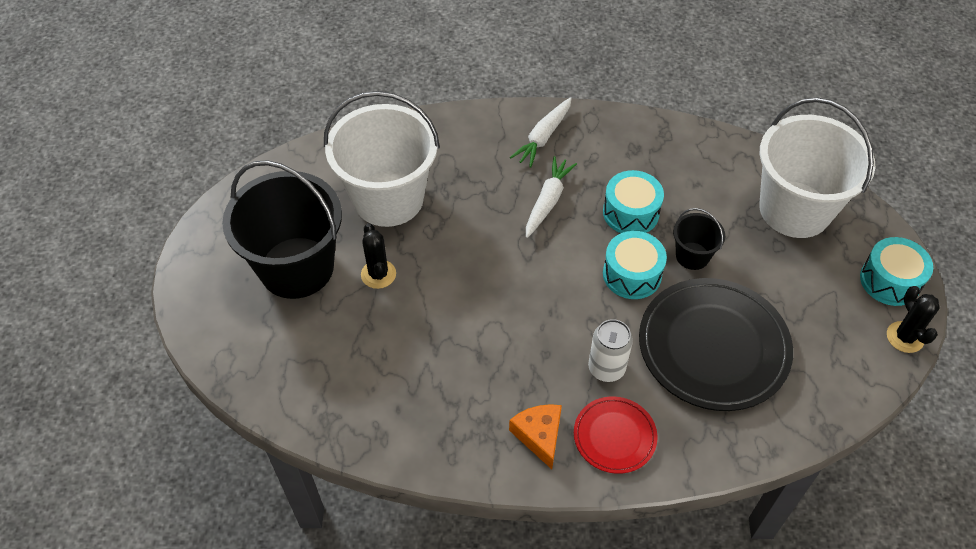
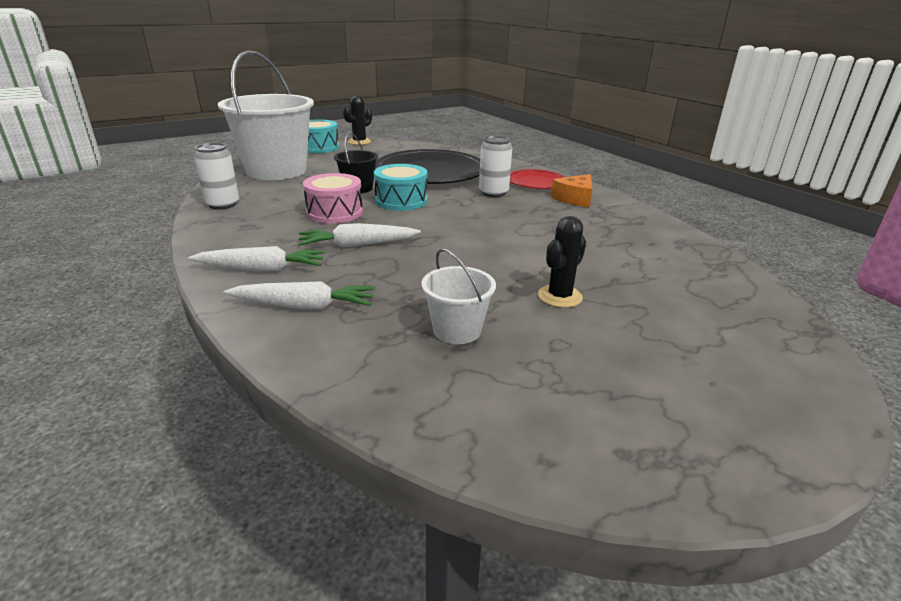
camera: 125 degrees left, 25 degrees down
(296, 268) = (637, 351): black bucket -> none
(388, 198) = (457, 330): white bucket -> white bucket, size x0.46
(473, 143) = (304, 306): none -> white carrot
(631, 213) = (335, 212): turquoise drum -> pink drum
(700, 145) = (222, 204): none -> white can

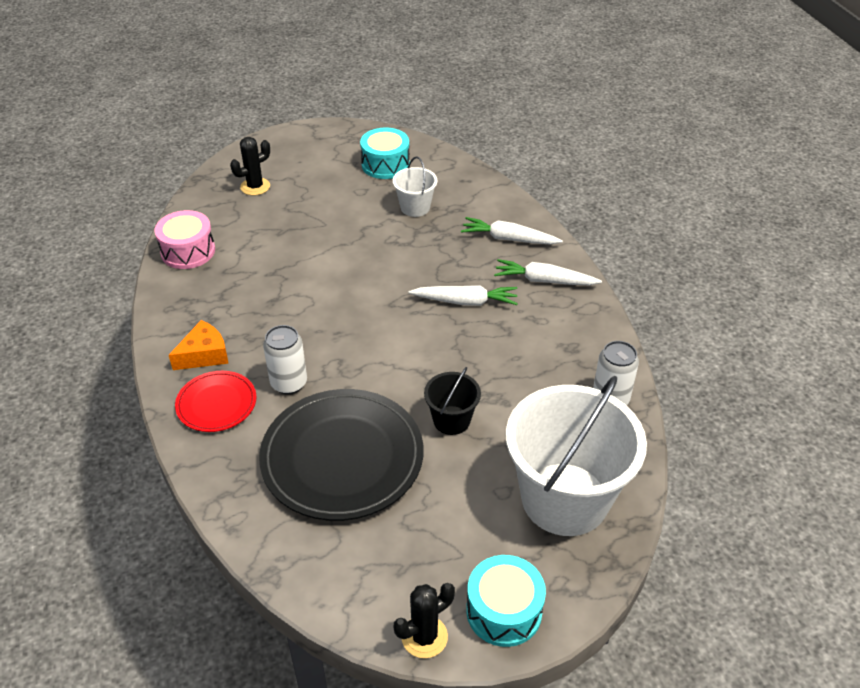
camera: 165 degrees left, 15 degrees up
(335, 212) = (483, 362): pink drum -> pink drum (188, 251)
(401, 201) = (406, 379): turquoise drum -> turquoise drum (385, 164)
(560, 296) = (333, 223): black cactus -> black cactus (255, 187)

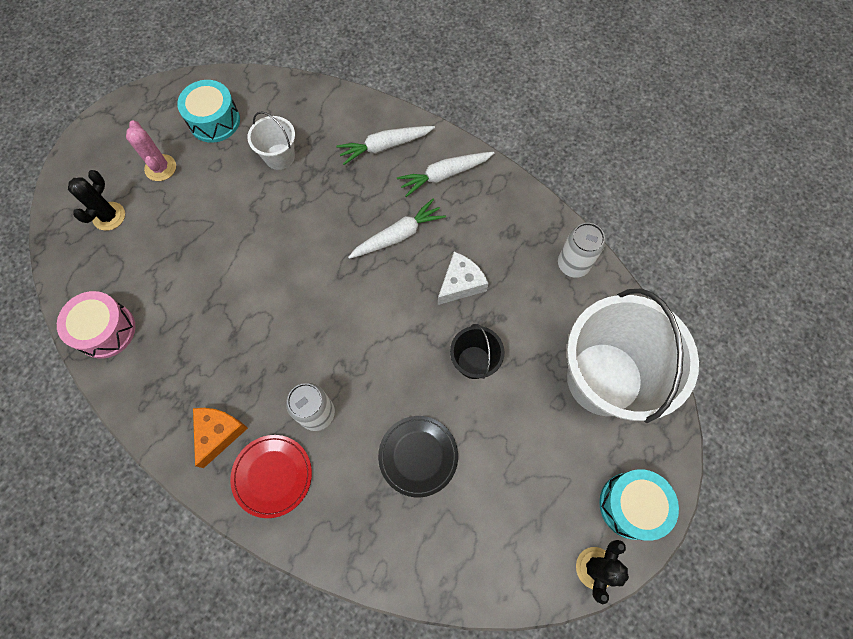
camera: 35 degrees left, 25 degrees up
(318, 175) = (160, 168): none -> pink cactus
(342, 458) = (418, 456): black plate -> black plate, size x0.52
(490, 360) = (460, 283): none -> white cheese

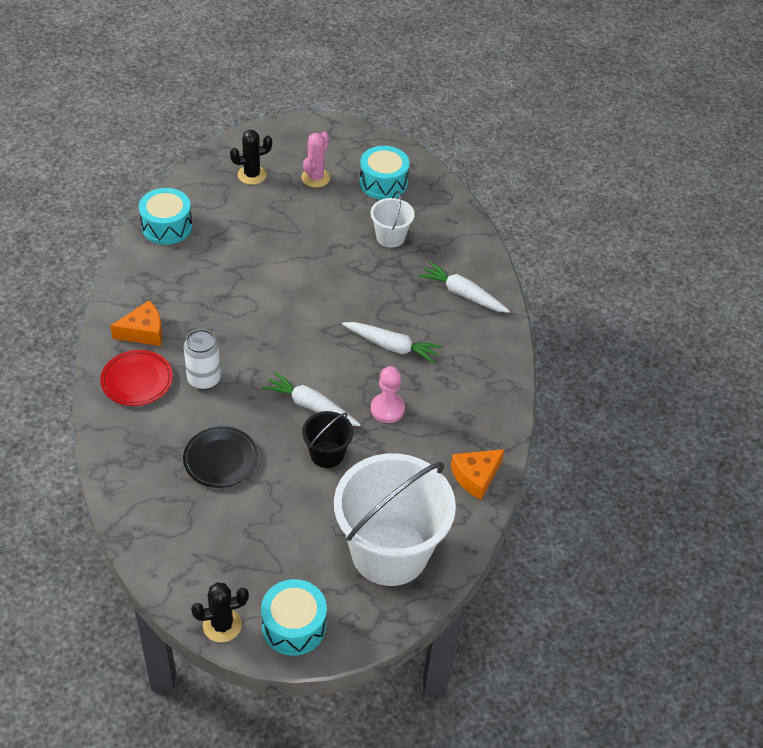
camera: 50 degrees right, 20 degrees down
(106, 330) = (167, 226): pink drum -> turquoise drum
(444, 175) = (474, 346): white carrot -> white carrot (311, 406)
(460, 283) = (387, 409): white cheese -> pink pawn
(573, 264) = (475, 477): white can -> orange cheese

